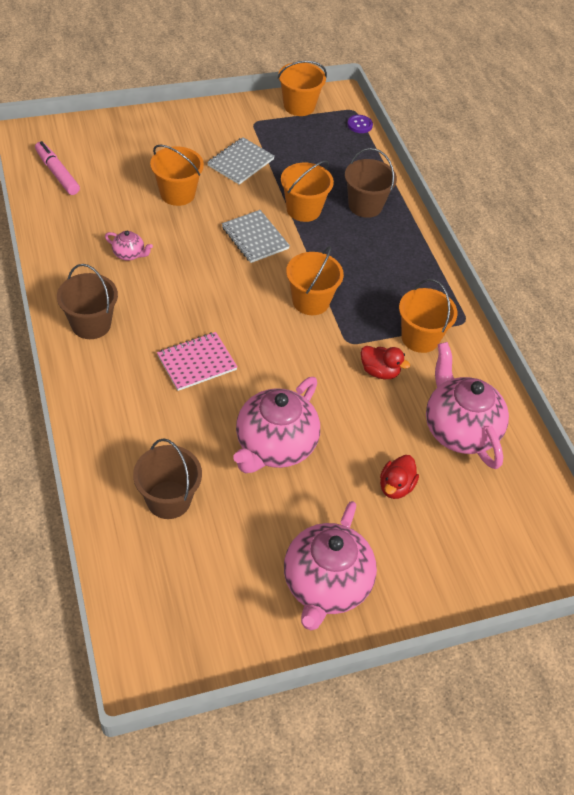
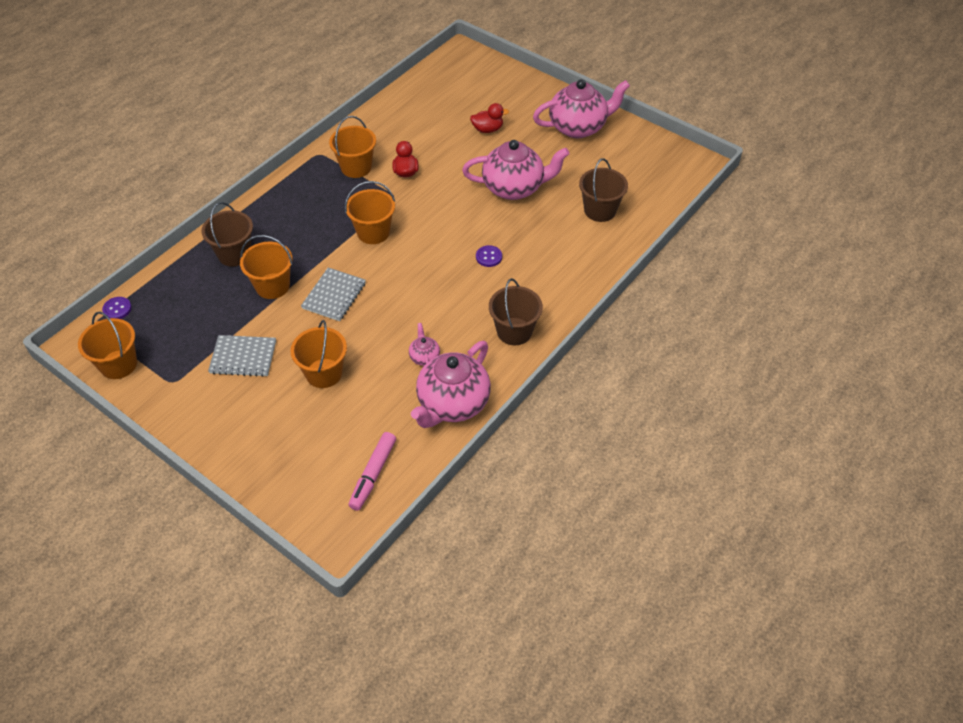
camera: 120 degrees left, 0 degrees up
(197, 362) = (489, 257): pink notebook -> purple button
(459, 430) = (418, 122): pink teapot -> pink teapot (452, 403)

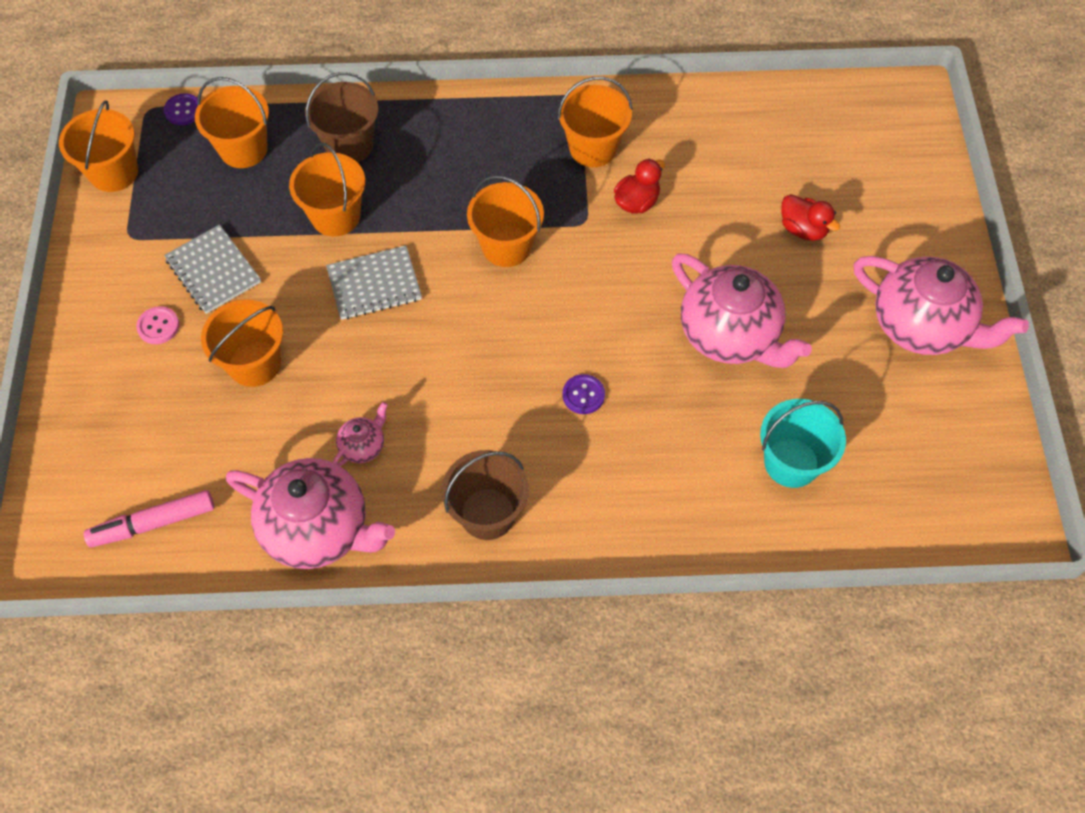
camera: 50 degrees right, 10 degrees up
(179, 298) = (243, 149): none -> orange bucket
(249, 402) = (158, 326): none -> pink button
(452, 403) = (318, 529): pink teapot -> pink teapot turned 150 degrees counterclockwise
(600, 210) = (791, 462): brown bucket -> turquoise bucket

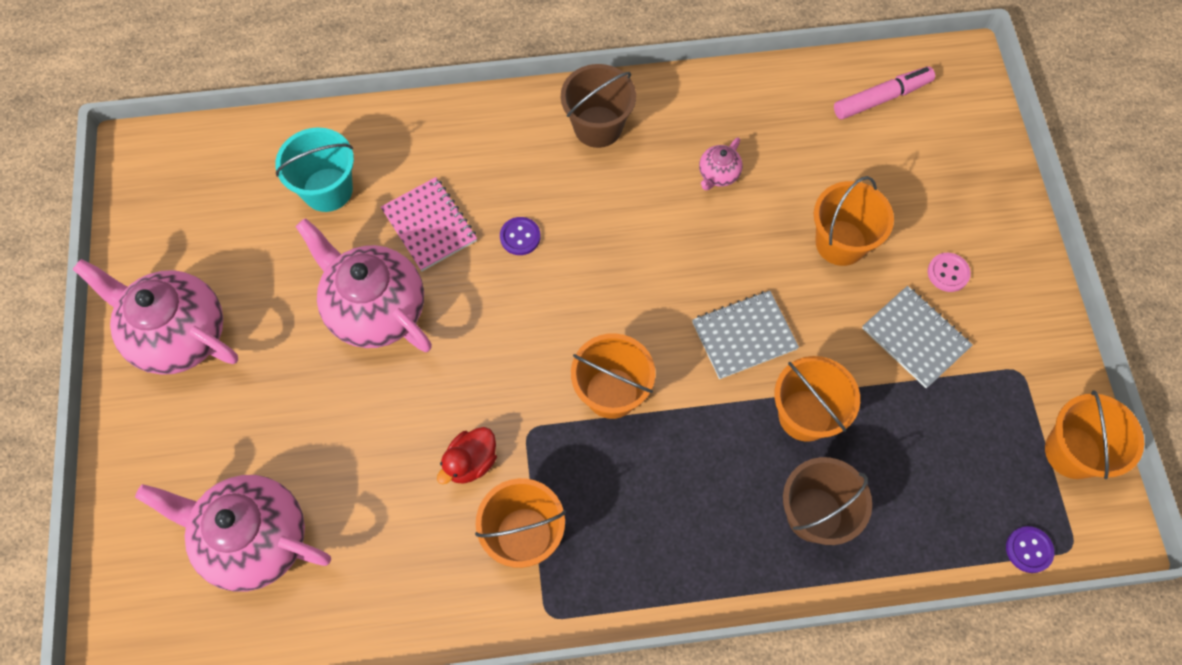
camera: 175 degrees right, 5 degrees up
(243, 149) = (936, 498): orange bucket -> none
(318, 529) = (740, 104): pink teapot -> pink teapot (254, 539)
(678, 414) = (429, 225): none -> pink notebook
(803, 229) = (285, 442): red duck -> none

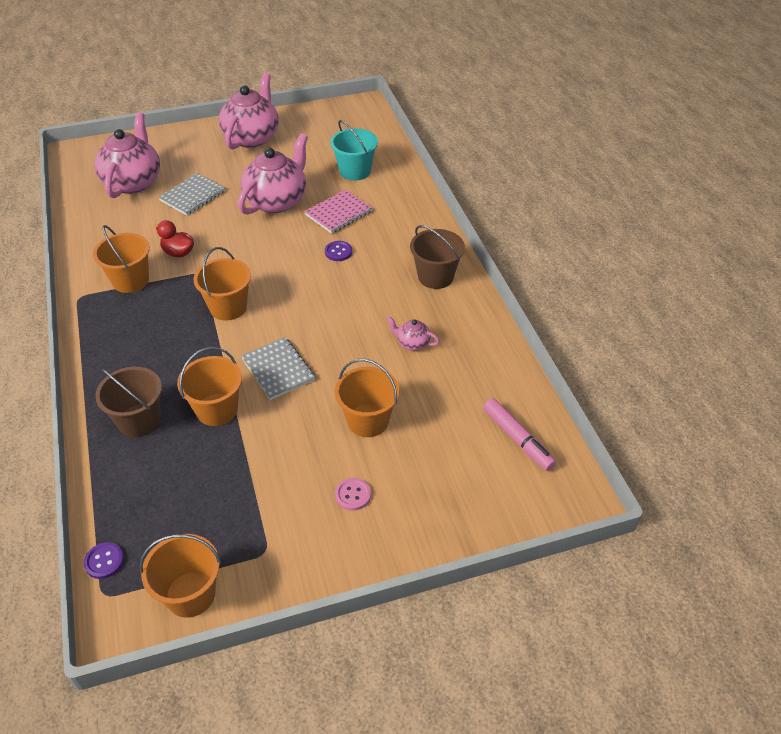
camera: 80 degrees right, 20 degrees down
(915, 337) = (288, 474): grey notebook -> grey notebook (193, 196)

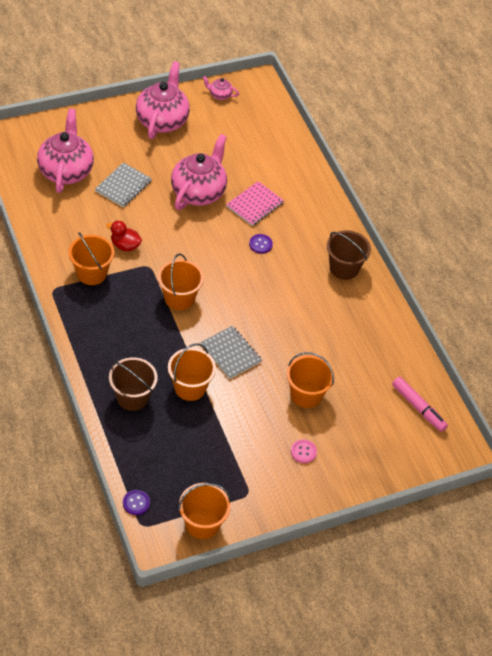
camera: 10 degrees left, 5 degrees up
(355, 171) = (262, 159): turquoise bucket -> none
(412, 343) = (332, 329): pink teapot -> pink teapot (220, 95)

